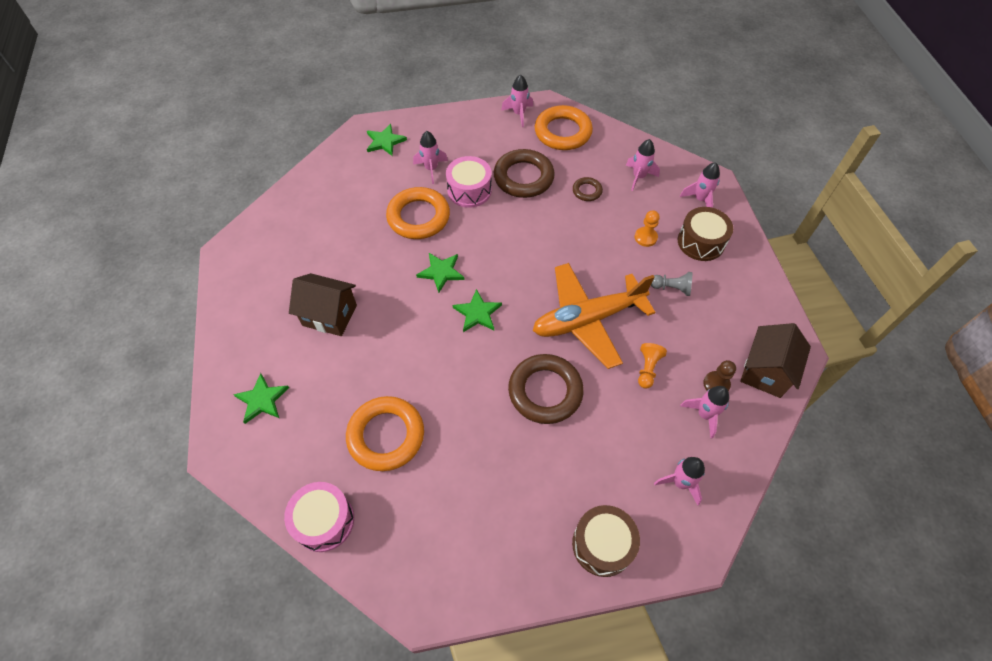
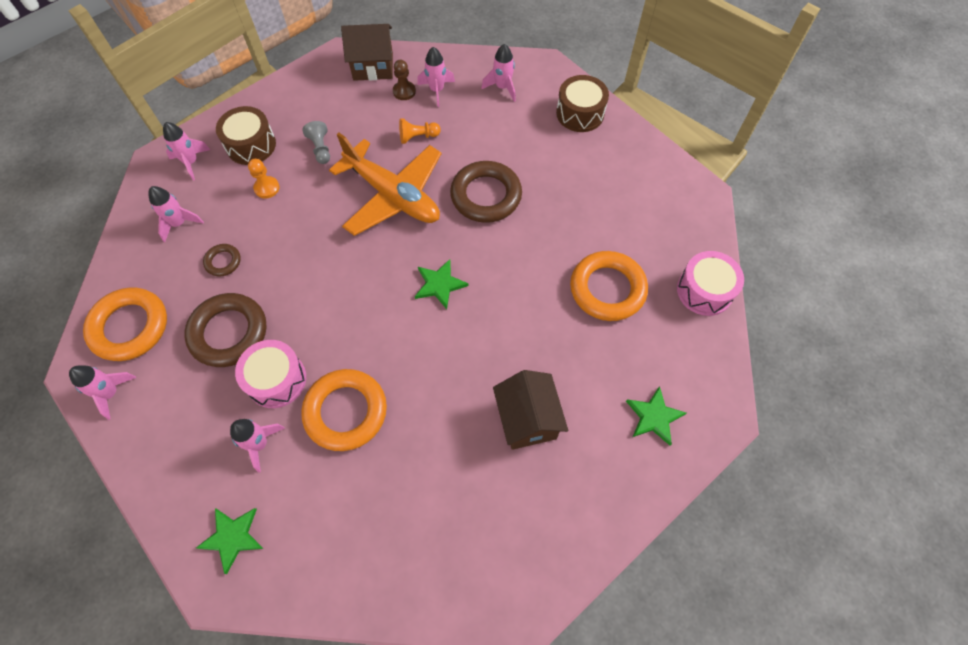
camera: 120 degrees left, 5 degrees up
(441, 272) = (410, 344): green star -> none

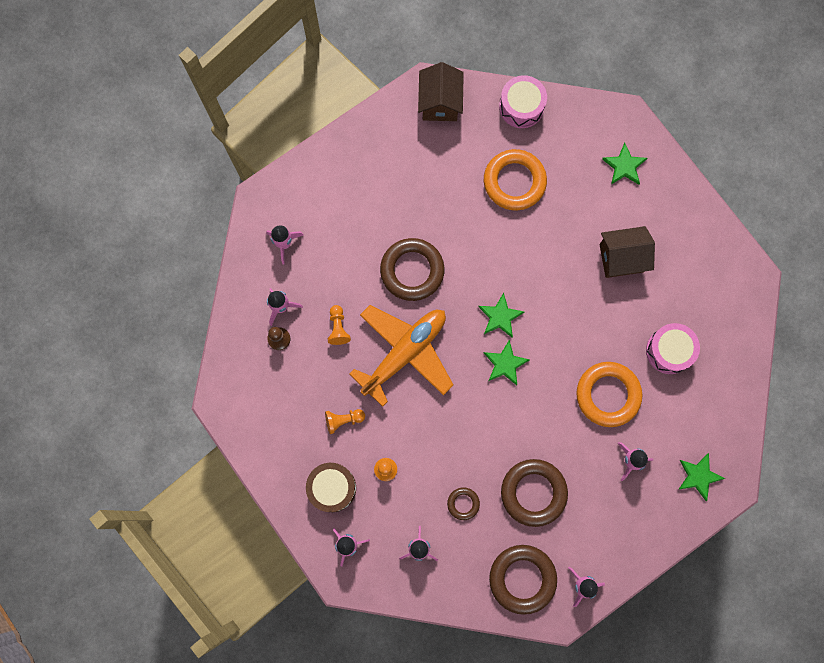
camera: 85 degrees left, 15 degrees up
(129, 327) = (522, 579): orange ring -> brown ring
(276, 380) = (578, 450): pink drum -> pink drum (669, 351)
(320, 148) = (343, 420): grey pawn -> orange pawn
(373, 67) = (241, 369): brown house -> brown house (440, 102)
(383, 293) = (505, 364): none -> green star
(580, 113) = (325, 176): brown drum -> none

